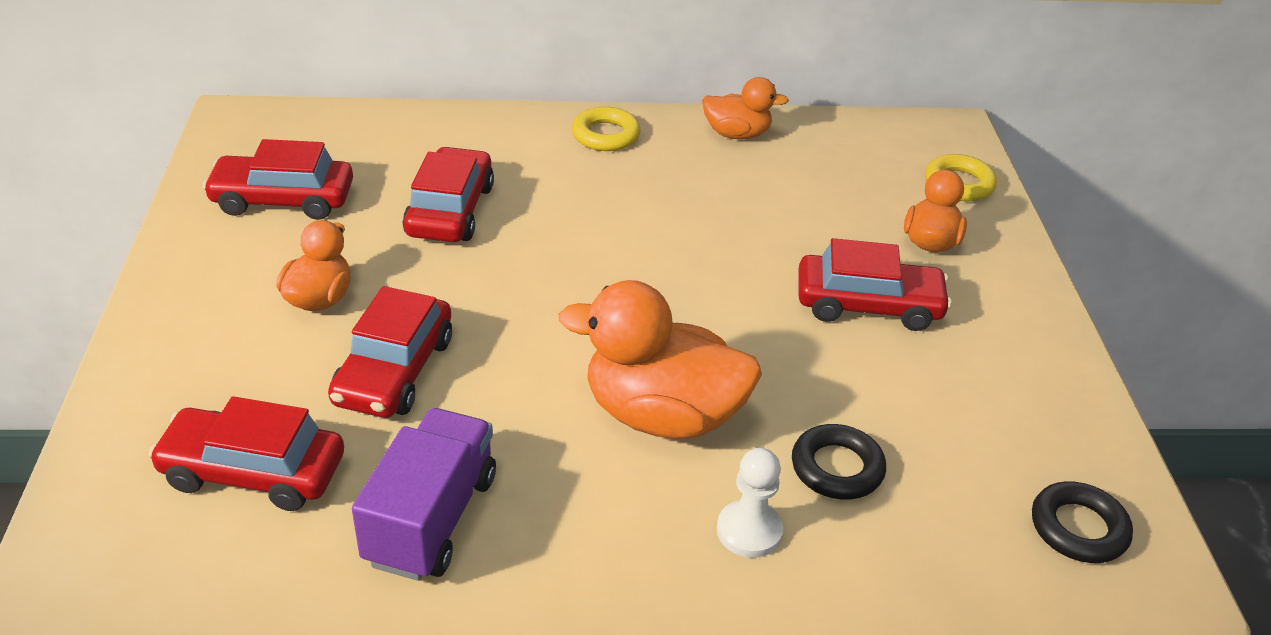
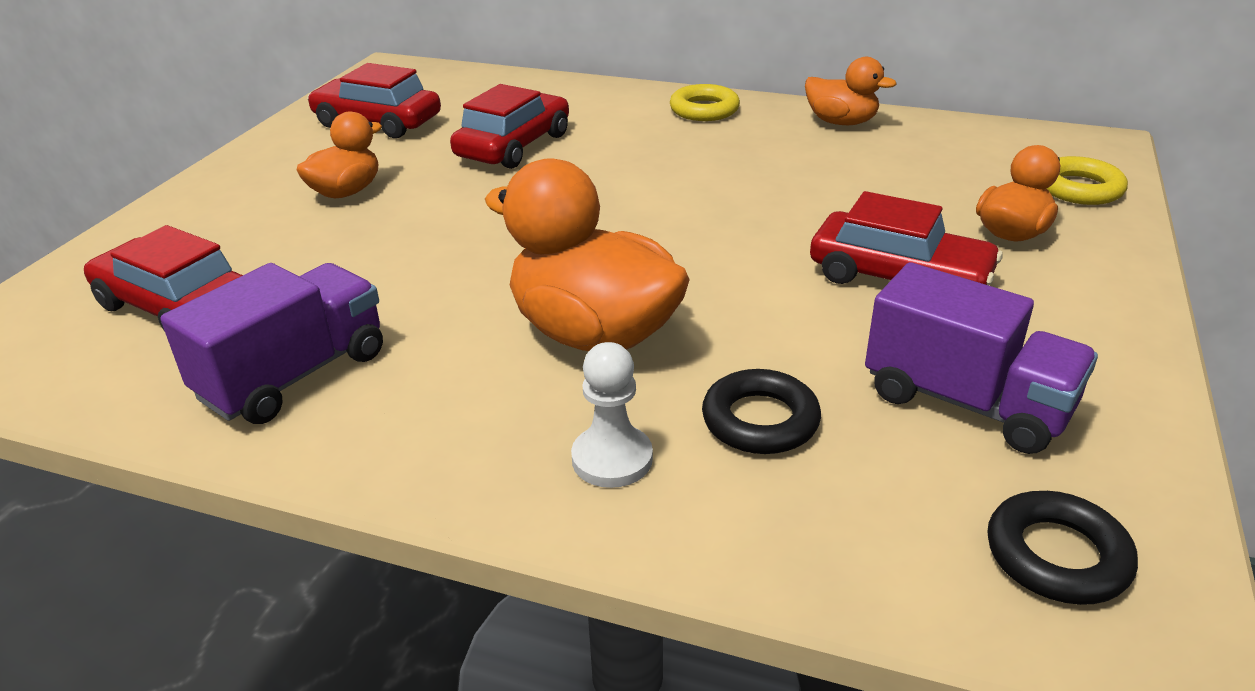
camera: 25 degrees right, 5 degrees down
(394, 371) = (363, 253): red car -> none
(969, 416) = (966, 402): none -> purple truck

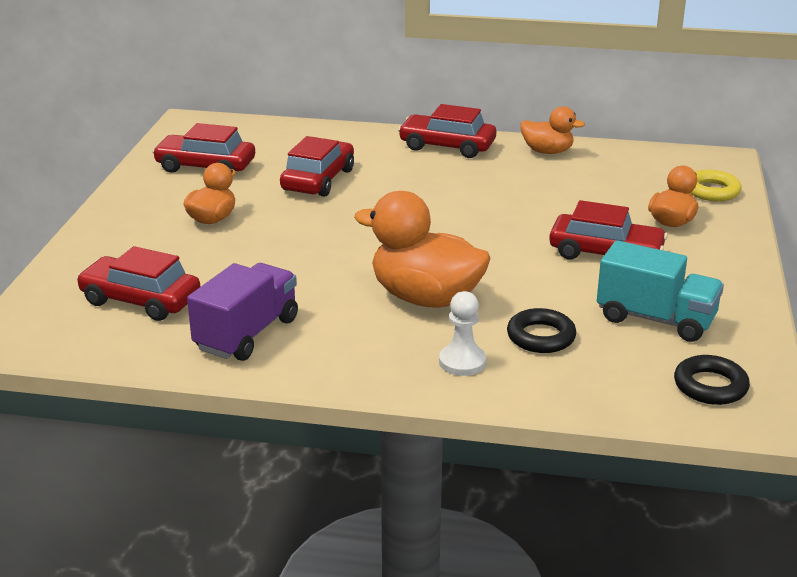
camera: 10 degrees left, 5 degrees down
(704, 110) = (447, 146): yellow ring -> red car
(966, 402) = (655, 319): purple truck -> turquoise truck

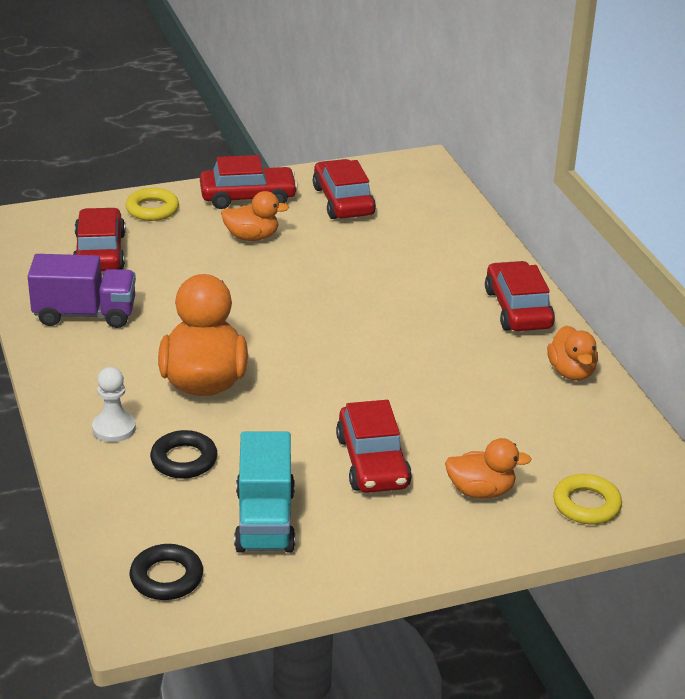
camera: 60 degrees right, 5 degrees up
(96, 254) = (152, 209): none -> yellow ring
(318, 180) = (372, 262): red car -> red car (248, 197)

